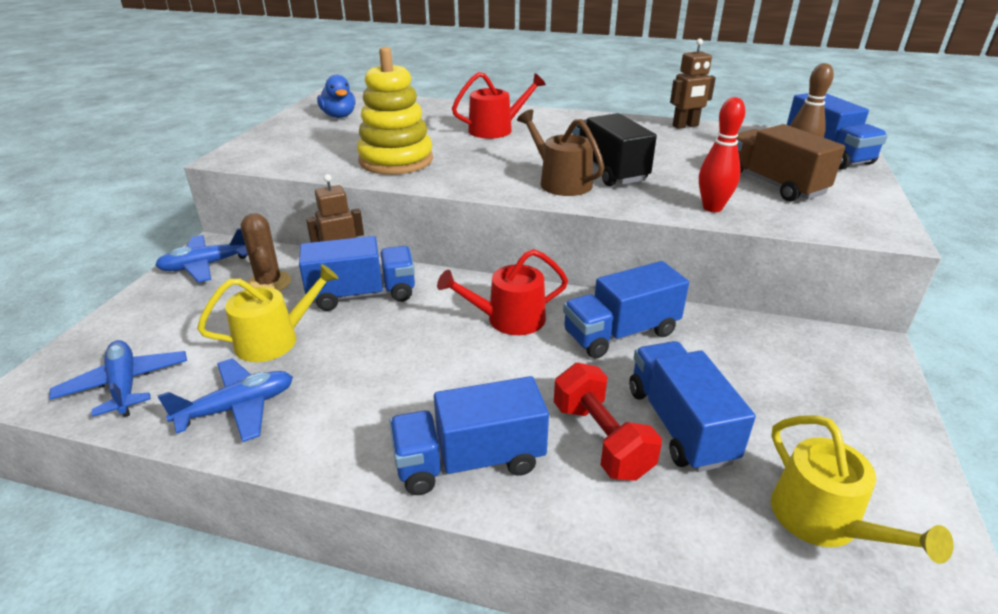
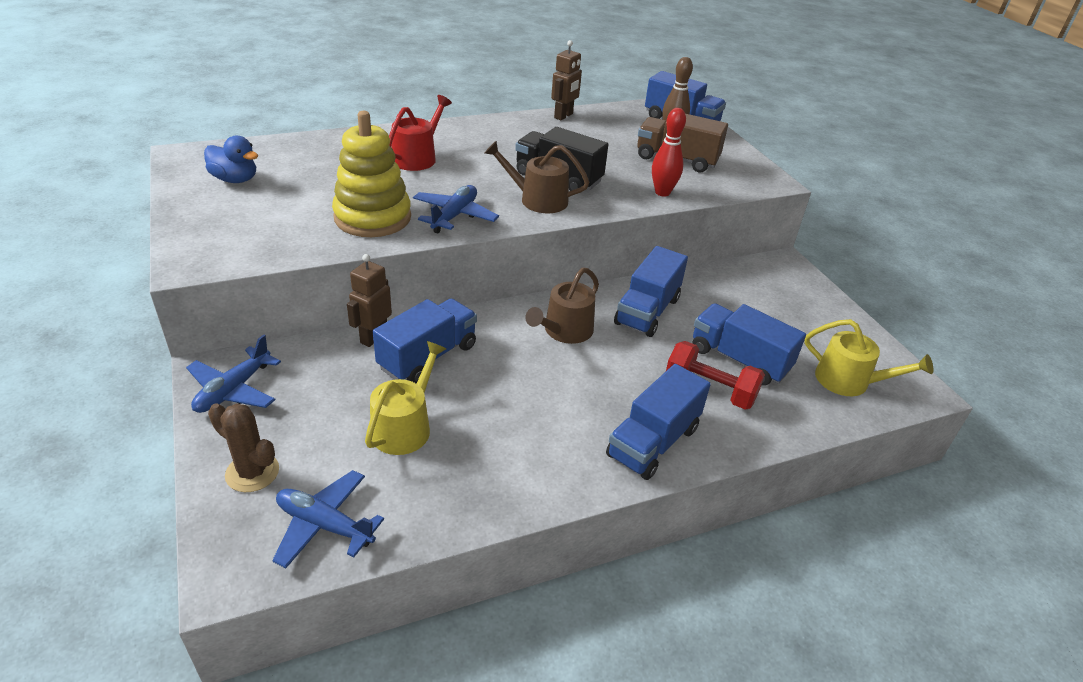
camera: 40 degrees left, 5 degrees up
(238, 408) = (451, 491): blue plane -> blue plane (454, 216)
(269, 283) = (327, 380): brown cactus -> brown cactus (252, 472)
(509, 319) = (565, 331): red watering can -> brown watering can

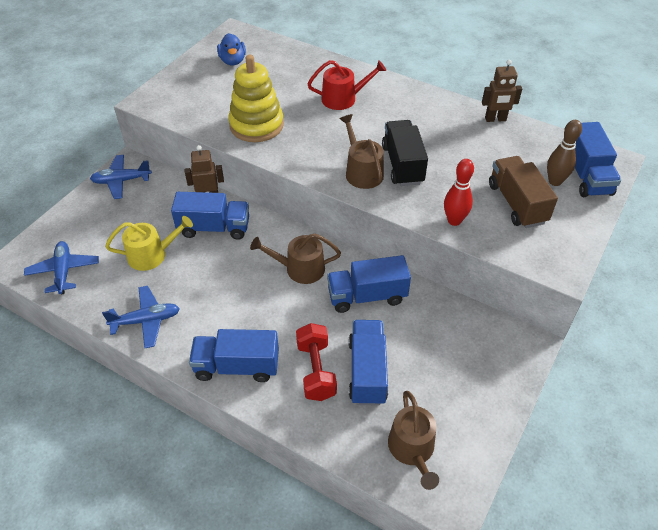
camera: 55 degrees right, 10 degrees up
(252, 472) = (75, 225): brown cactus -> none
(454, 216) = (297, 151): blue plane -> blue plane (146, 321)
(849, 381) = (412, 449): yellow watering can -> brown watering can

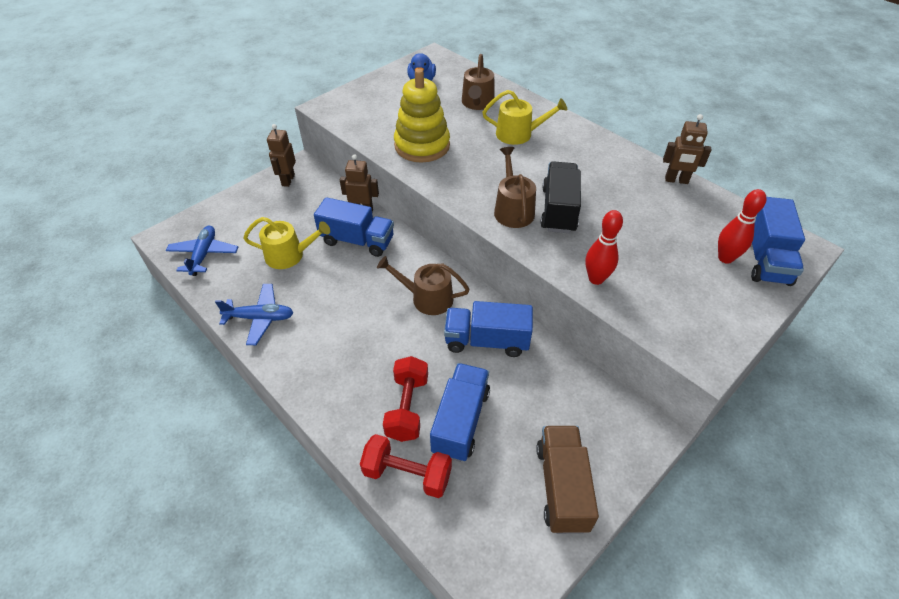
camera: 15 degrees right, 0 degrees up
(121, 181) = (288, 180): blue plane -> brown robot
(237, 366) = (329, 384): blue truck -> none
(336, 427) = (407, 474): none -> red dumbbell
(343, 99) = (518, 134): red watering can -> yellow watering can
(412, 449) = (481, 520): brown watering can -> brown watering can (477, 103)
(517, 203) = (673, 274): brown truck -> brown truck (562, 487)
(555, 181) = (725, 258): brown bowling pin -> red bowling pin

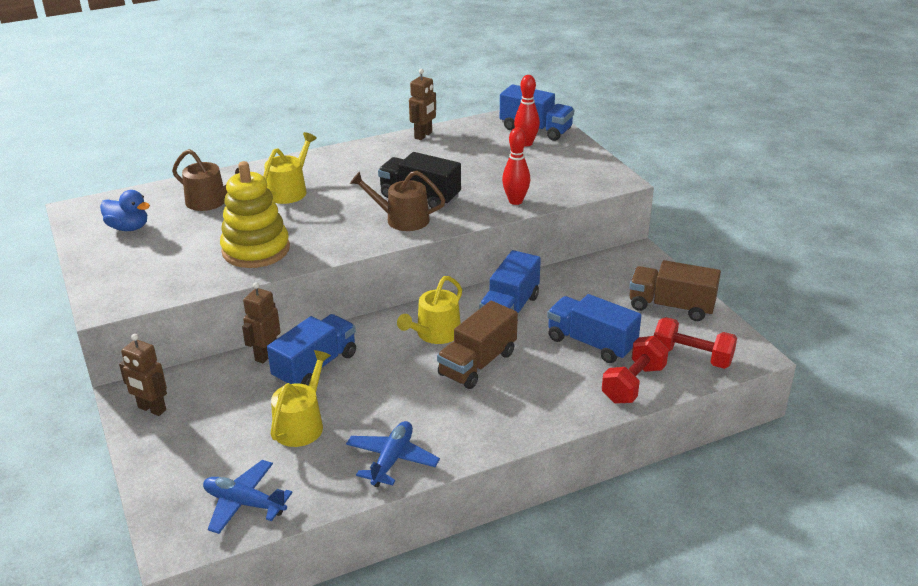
camera: 70 degrees left, 15 degrees down
(396, 339) = (477, 364): none -> brown truck
(407, 407) = (563, 371): red dumbbell -> red dumbbell (692, 357)
(427, 298) = (435, 333): brown watering can -> yellow watering can

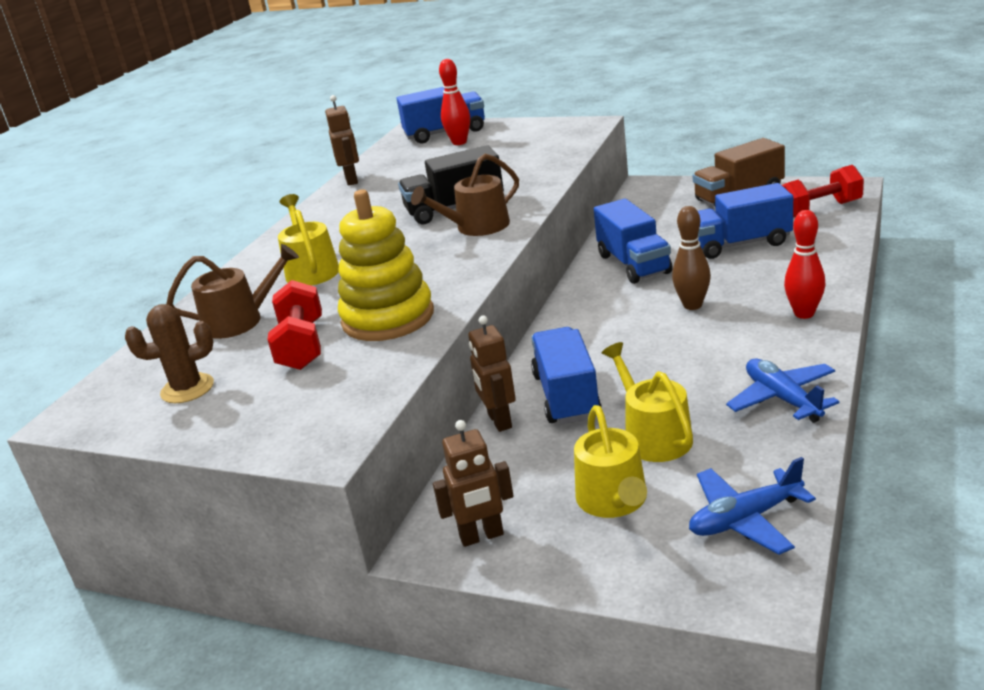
camera: 40 degrees left, 5 degrees down
(128, 228) = (187, 389): blue duck -> brown cactus
(435, 333) = (613, 312): yellow watering can -> yellow watering can (614, 500)
(477, 364) = (692, 305): brown truck -> brown bowling pin
(515, 201) = (543, 170): red bowling pin -> red bowling pin (804, 314)
(633, 384) = (823, 245): red dumbbell -> red dumbbell (302, 346)

